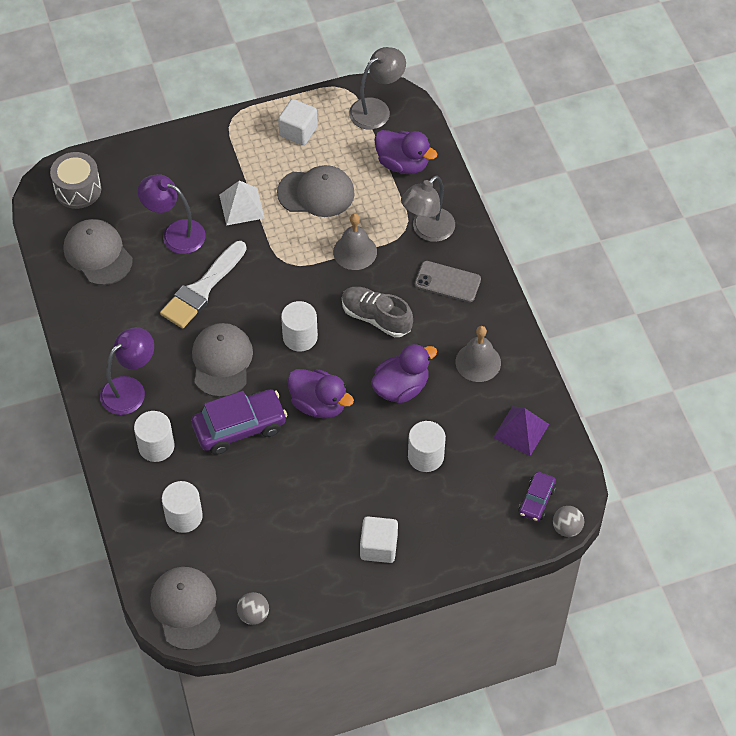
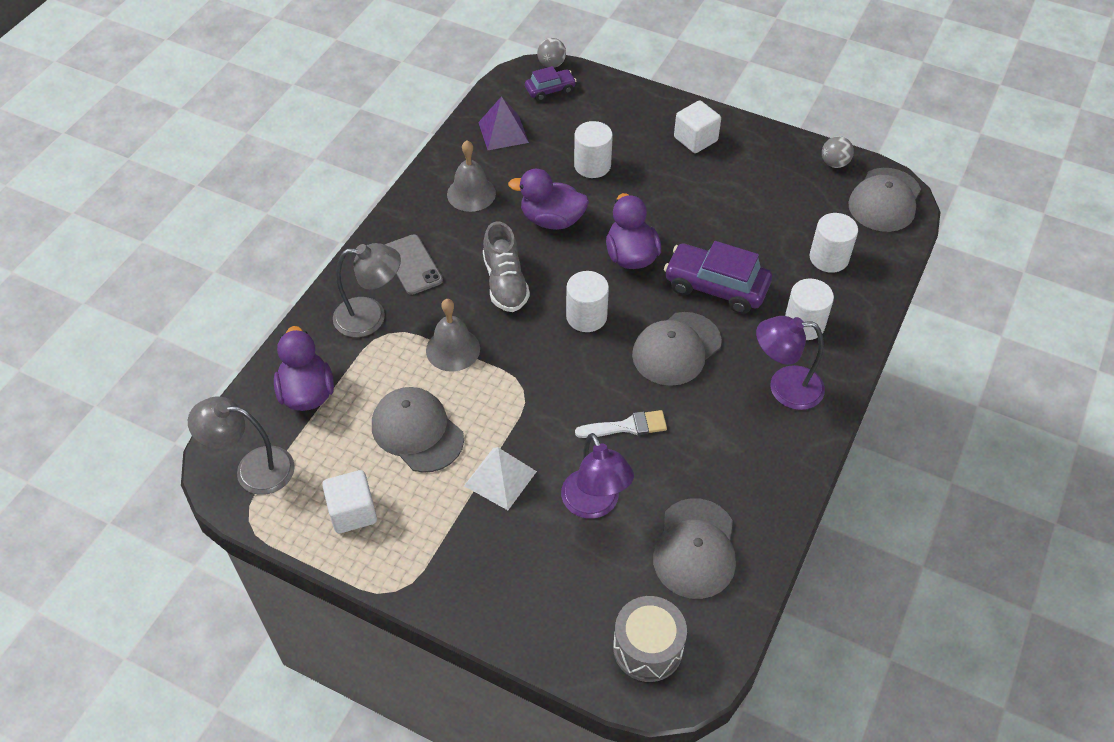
camera: 135 degrees left, 5 degrees down
(202, 289) = (627, 426): white brush -> white brush, size x0.61

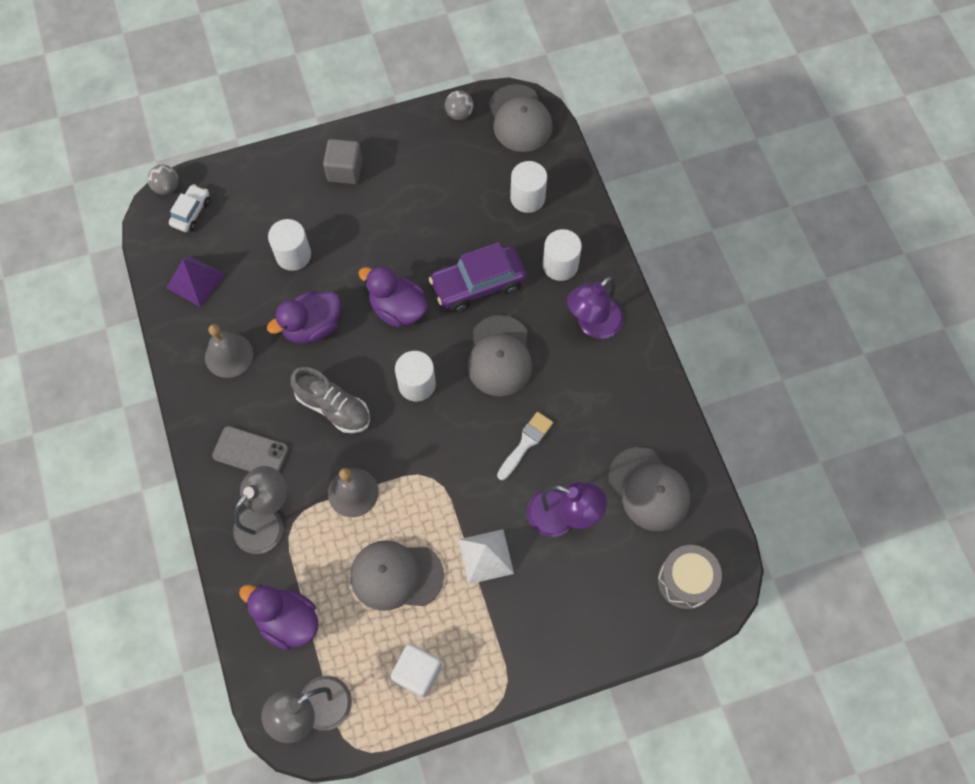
camera: 45 degrees left, 15 degrees up
(550, 90) = (191, 212): purple car -> white car
(695, 139) = (345, 170): white cube -> grey cube

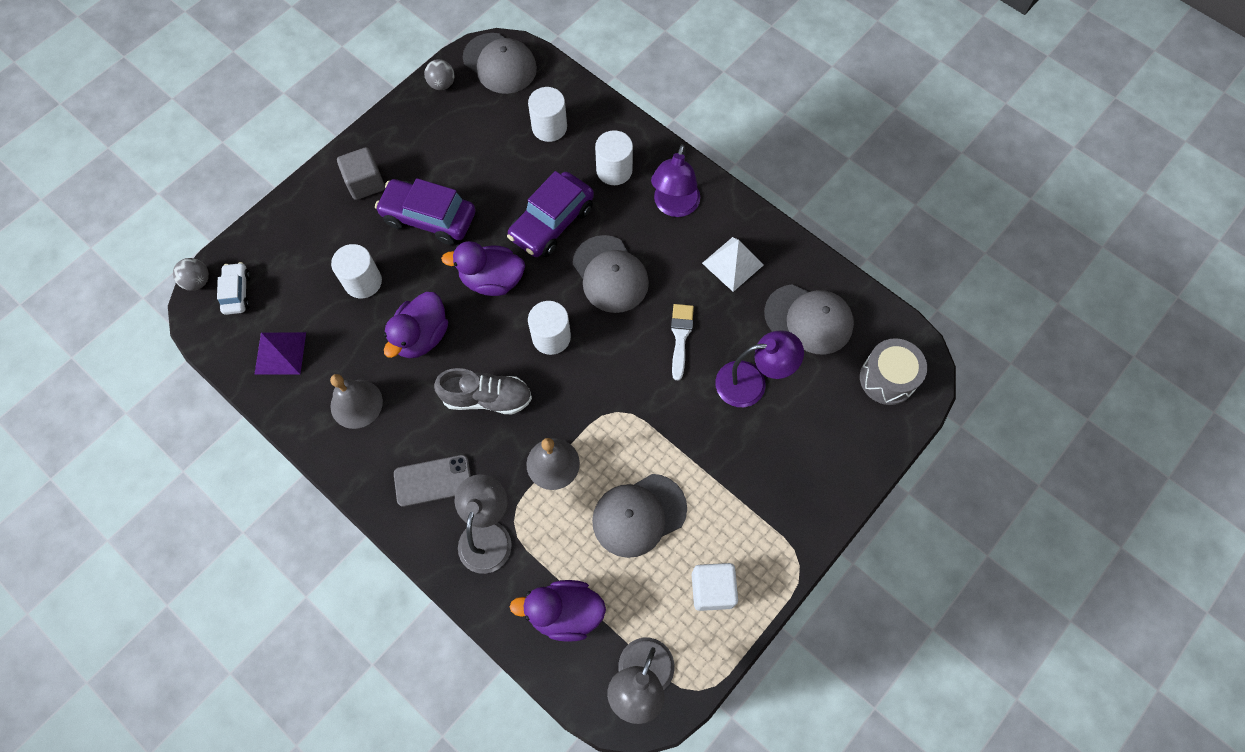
camera: 30 degrees left, 0 degrees up
(378, 227) = (429, 218): none -> purple car
(485, 556) = (707, 453): white pyramid -> white pyramid (732, 264)

